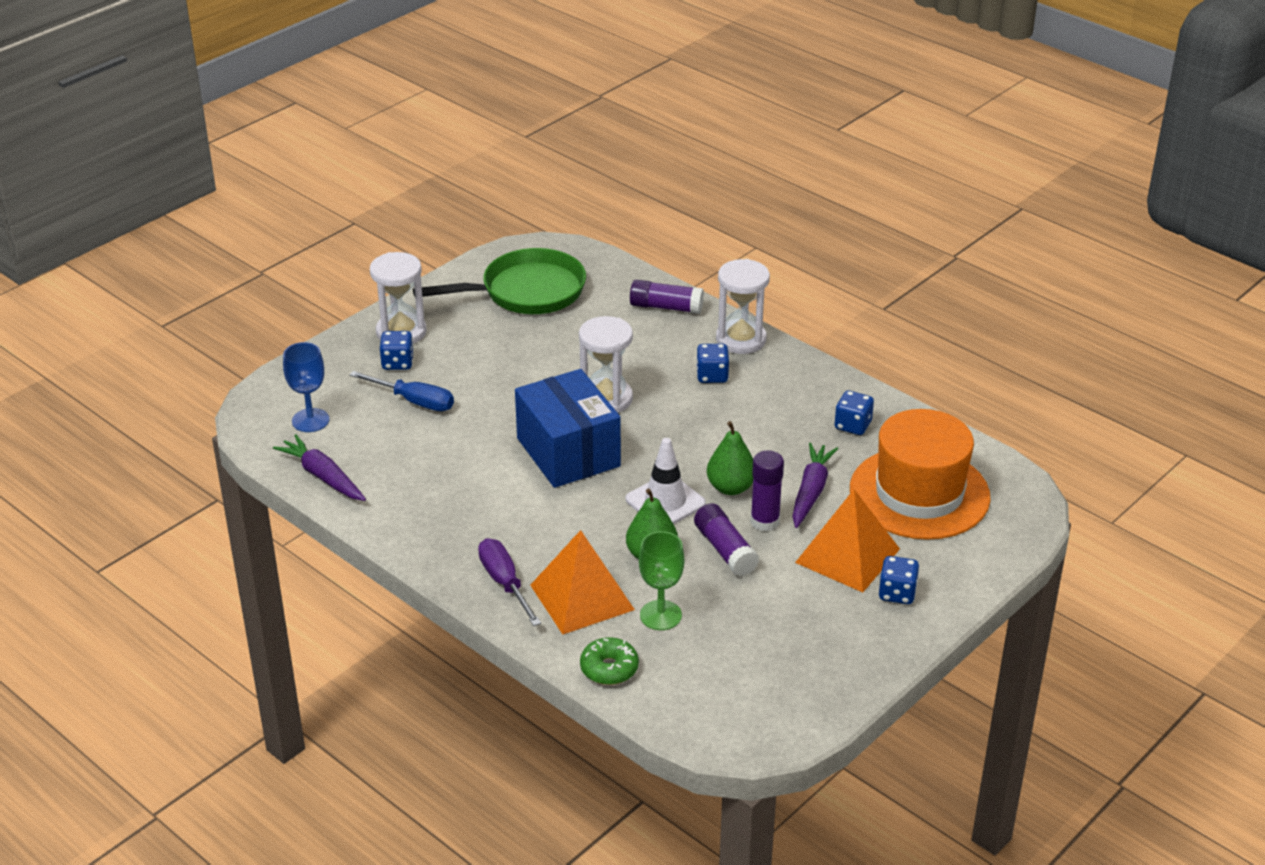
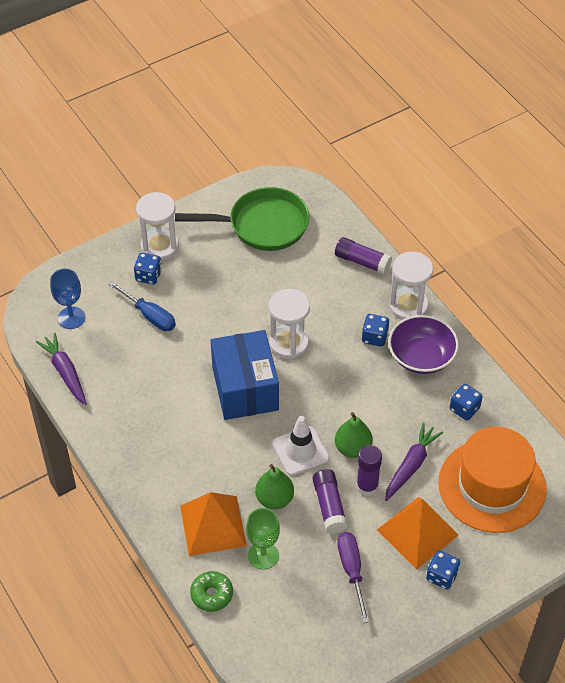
camera: 15 degrees right, 15 degrees up
(504, 583) = (163, 500): purple screwdriver -> purple screwdriver (352, 571)
(778, 385) = (421, 357): none -> purple bowl

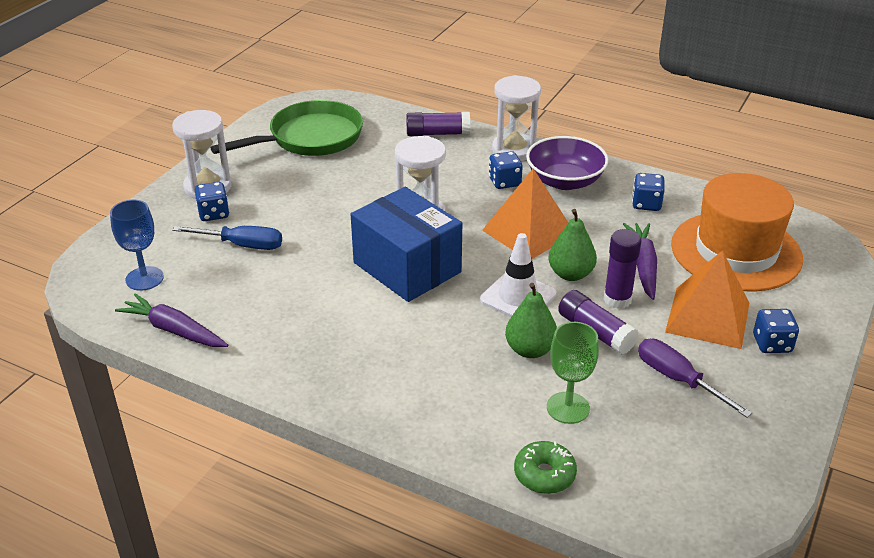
camera: 30 degrees left, 15 degrees down
(213, 525) = (482, 404): orange pyramid -> orange pyramid (528, 232)

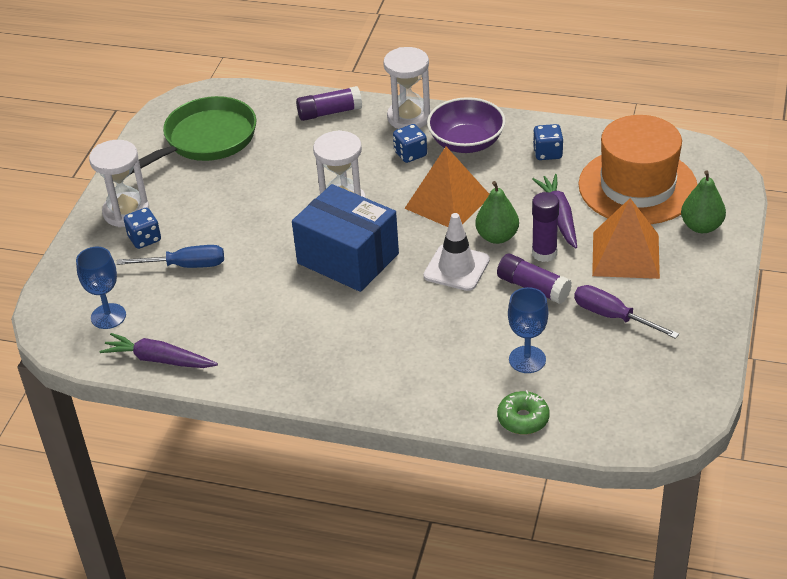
camera: 10 degrees left, 5 degrees up
(530, 350) = (481, 315): green pear -> green pear (701, 226)
(568, 408) = (527, 359): green goblet -> blue goblet
(772, 344) = (684, 269): blue dice -> none

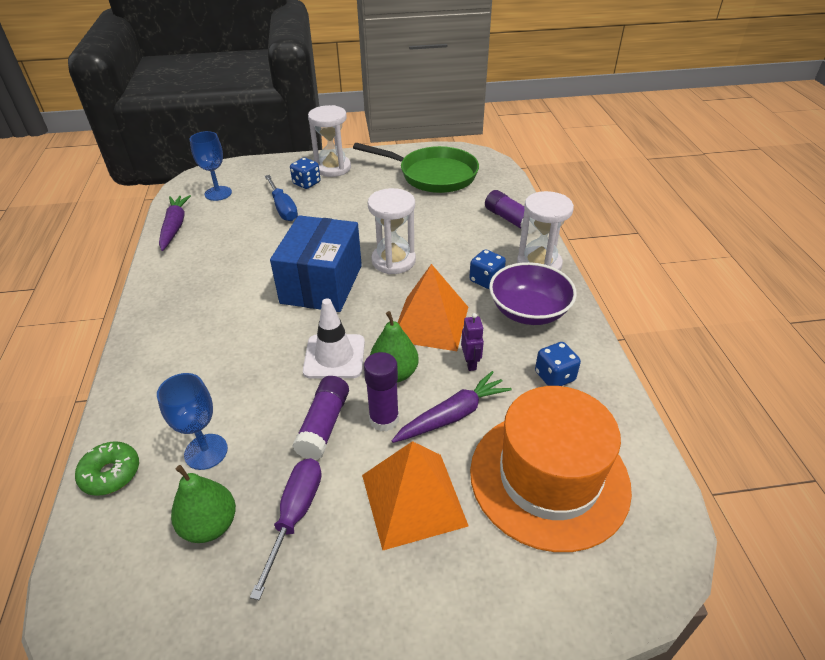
camera: 65 degrees right, 0 degrees up
(509, 192) = (470, 363): none -> purple robot
(701, 226) = (509, 576): green pear -> green pear (210, 525)

